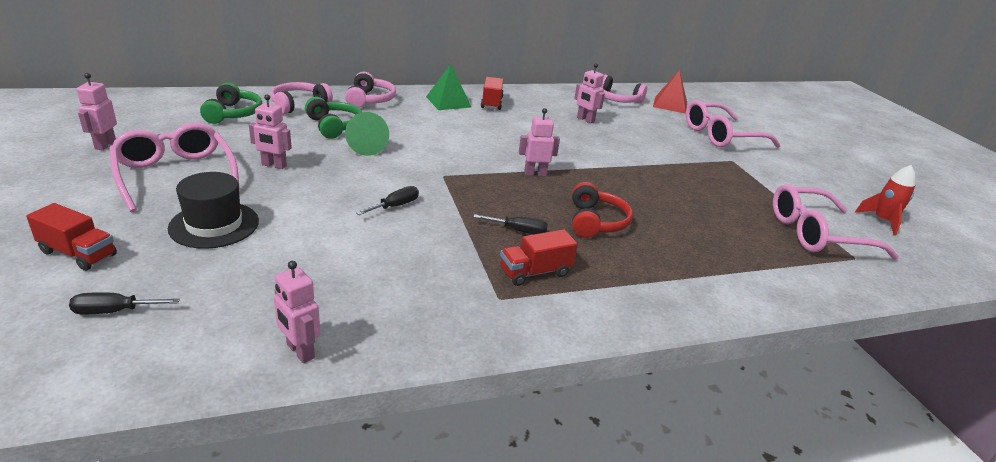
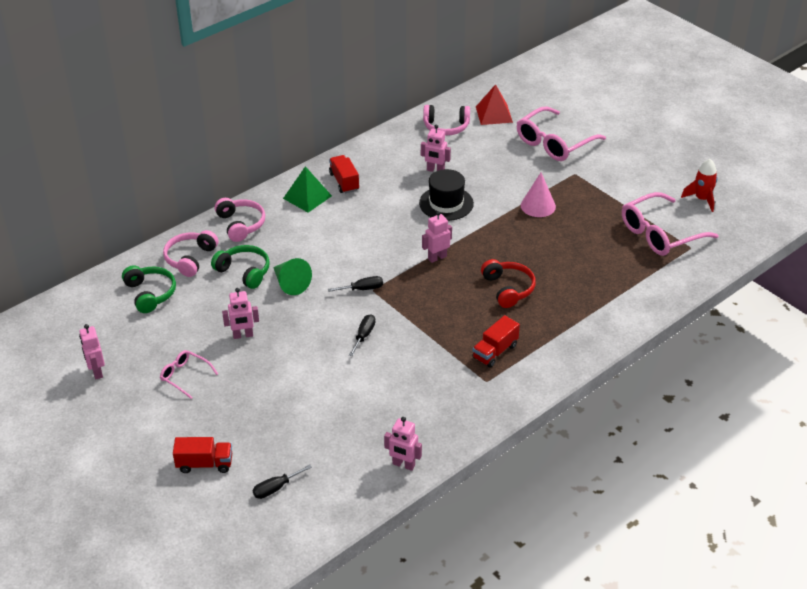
camera: 20 degrees left, 10 degrees up
(176, 175) = (185, 376): pink glasses -> pink glasses, size x0.52
(214, 225) = (261, 405): black hat -> black hat (446, 203)
(519, 231) = (462, 320): black screwdriver -> black screwdriver (362, 289)
(676, 170) = (538, 206): none -> pink cone

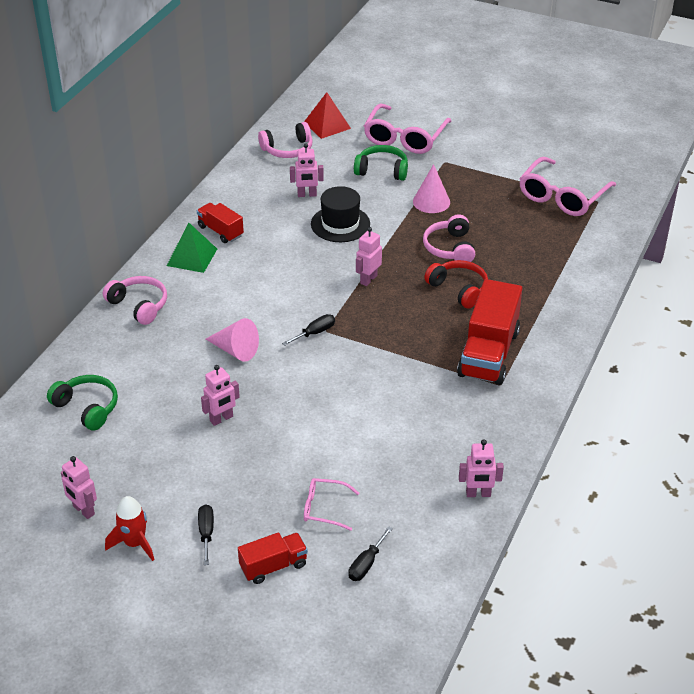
camera: 25 degrees left, 0 degrees up
(185, 376) = (188, 482): pink glasses -> pink glasses (325, 508)
(190, 258) = (107, 357): pink headphones -> pink headphones (449, 248)
(244, 272) = (177, 353): green headphones -> green headphones (382, 170)
(290, 283) = (235, 350): green cone -> pink cone
(364, 335) = (349, 379): black screwdriver -> black screwdriver (206, 533)
(495, 351) = (488, 353): red truck -> red truck, size x1.84
(702, 199) = (576, 154): red rocket -> red rocket (134, 543)

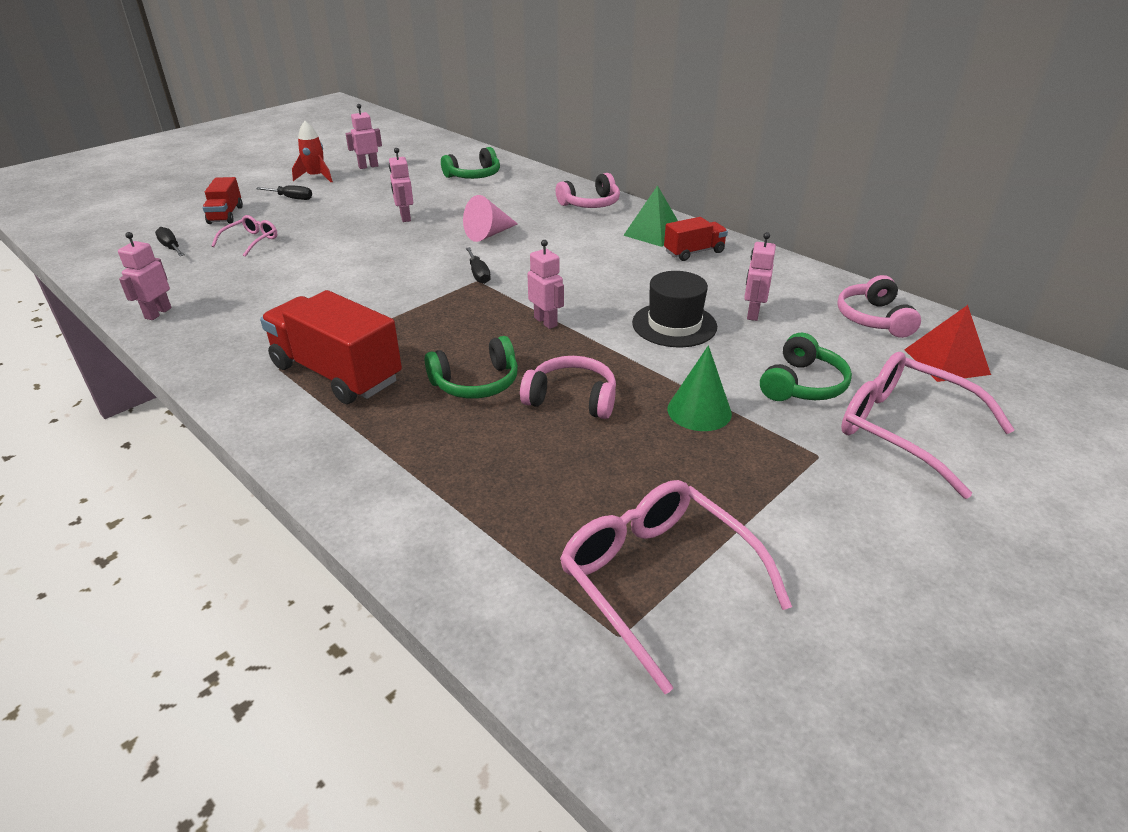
camera: 110 degrees right, 5 degrees down
(431, 201) = (699, 411): pink cone -> green cone
(459, 289) = (476, 383): red headphones -> green headphones

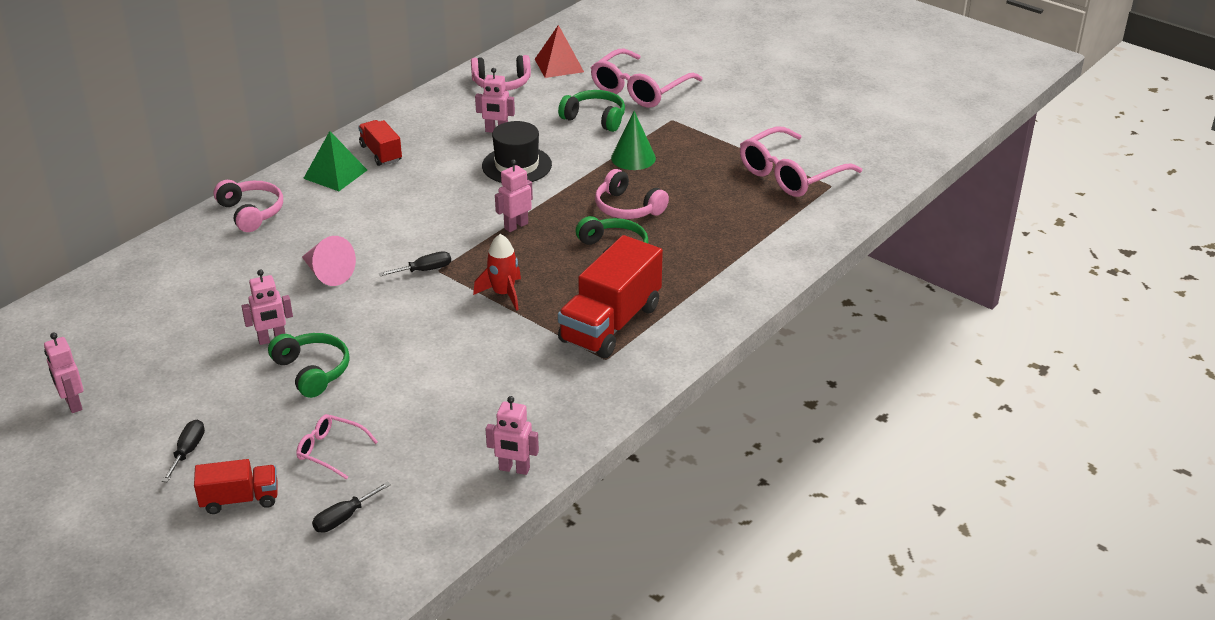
camera: 95 degrees left, 0 degrees up
(316, 177) = (106, 447): red rocket -> red rocket (503, 294)
(474, 175) = (138, 303): green headphones -> green headphones (312, 371)
(572, 398) = (627, 208): pink headphones -> pink headphones turned 60 degrees counterclockwise

